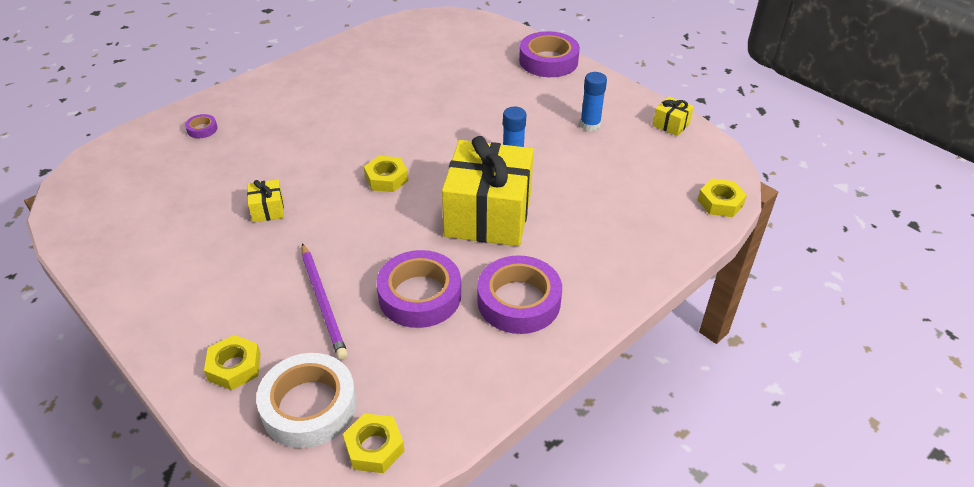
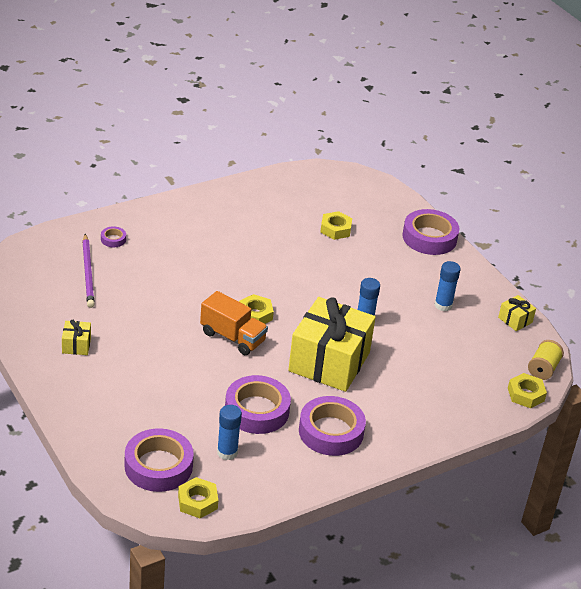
camera: 10 degrees right, 5 degrees down
(234, 367) = (111, 428): yellow nut -> yellow nut (335, 229)
(268, 209) = (155, 319): yellow gift -> yellow gift (76, 345)
(309, 406) = (158, 466): white tape -> purple tape
(323, 302) = (183, 399): purple pencil -> purple pencil (88, 273)
(366, 211) = (232, 337): none -> orange truck
(397, 362) = (227, 452): none -> blue glue stick
(724, 170) = (543, 369): none -> yellow spool

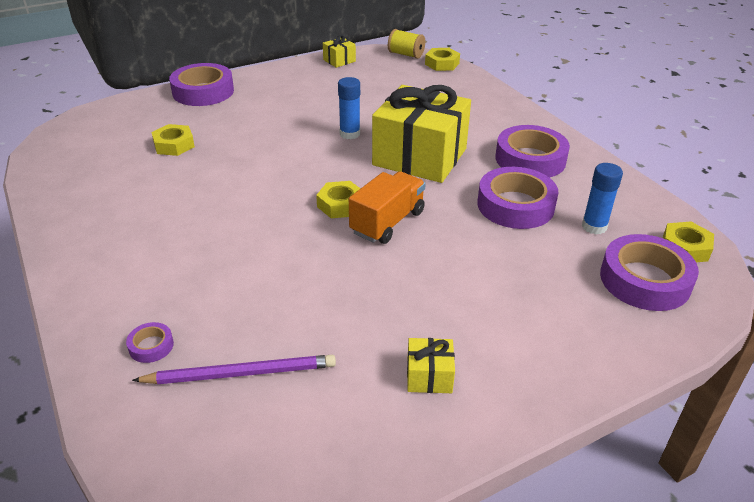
camera: 85 degrees left, 0 degrees up
(443, 305) = (318, 91): blue glue stick -> none

